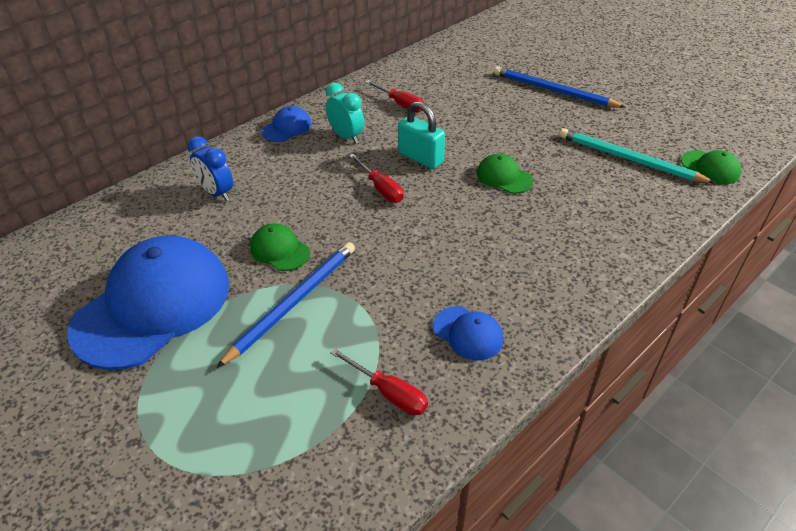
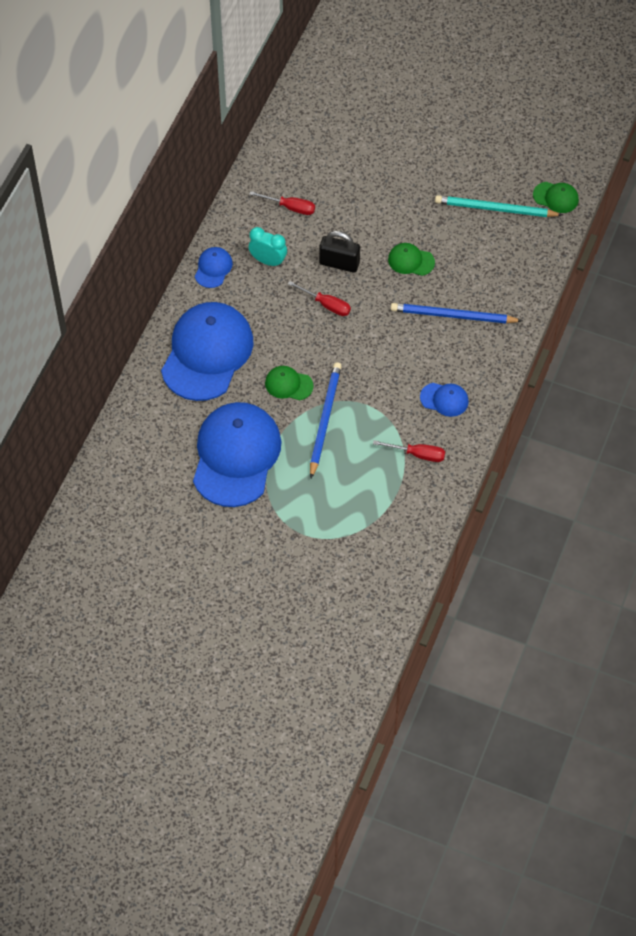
camera: 25 degrees left, 15 degrees up
(217, 193) = (207, 353): blue clock -> blue cap
(420, 158) = (339, 263): turquoise padlock -> black padlock
(553, 91) = (409, 146): blue pencil -> blue pencil (453, 316)

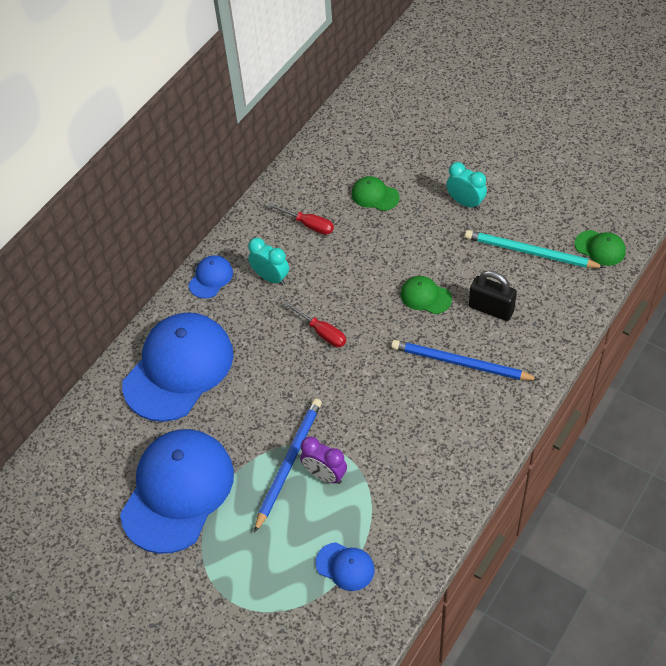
camera: 15 degrees right, 5 degrees down
(288, 384) = (258, 416): green cap -> green cap (375, 195)
(339, 263) = (346, 289): black padlock -> black padlock (491, 308)
(357, 425) = (325, 475): none -> purple clock
(417, 454) = (387, 521): red screwdriver -> none
(429, 169) = (465, 202): none -> turquoise clock
(444, 399) = (431, 459): blue cap -> blue cap (345, 566)

